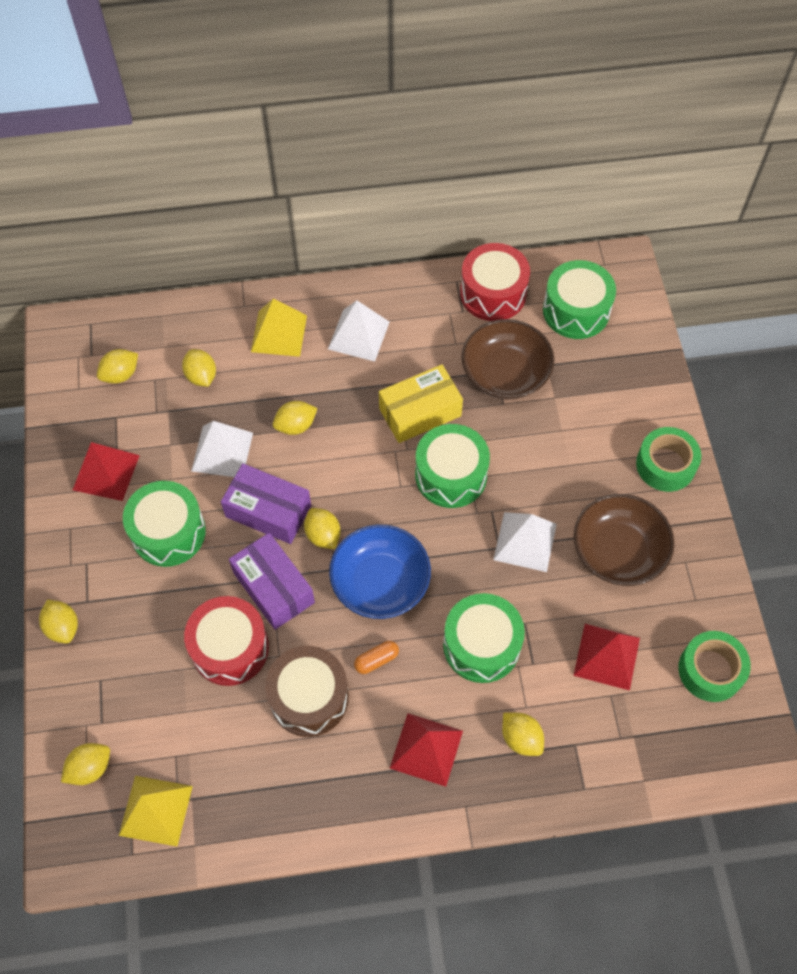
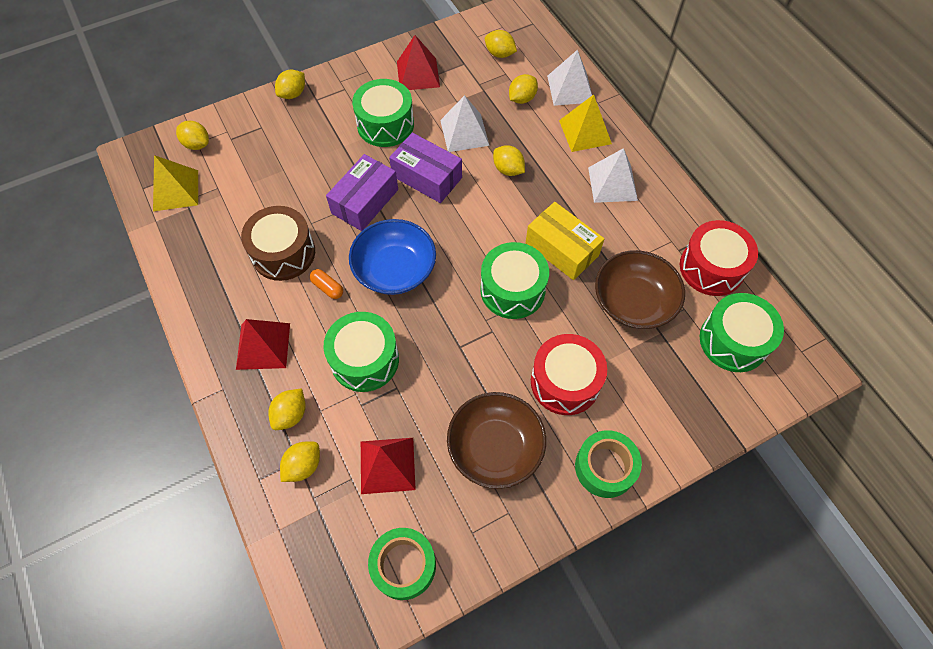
camera: 70 degrees right, 0 degrees up
(230, 648) = (307, 191): red drum -> red drum (565, 382)
(268, 511) = (427, 177): purple box -> purple box turned 60 degrees counterclockwise
(323, 535) = (420, 218): yellow lemon -> yellow lemon (303, 466)
(525, 541) = (473, 366): white pyramid -> white pyramid (570, 88)

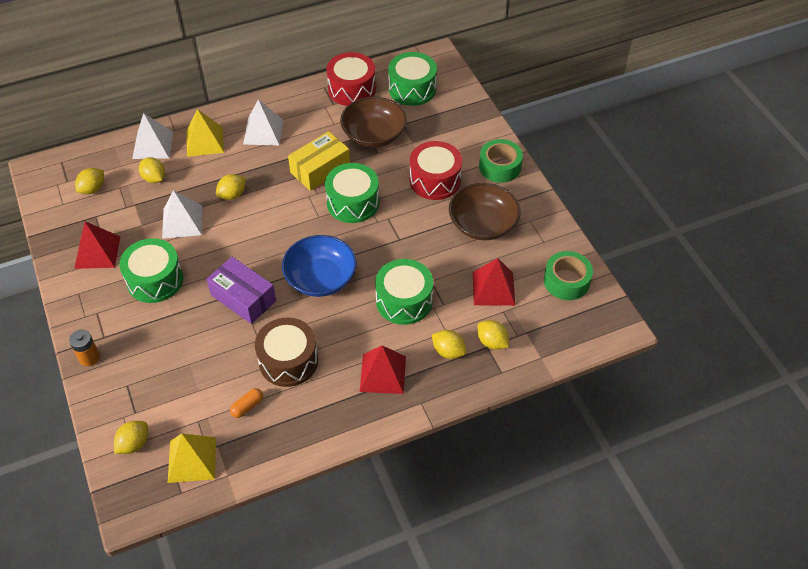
camera: 85 degrees left, 10 degrees down
(293, 94) = (89, 357): yellow lemon -> orange battery
(327, 288) = (331, 326): orange capsule -> orange capsule (247, 406)
(427, 177) = (226, 251): purple box -> none

